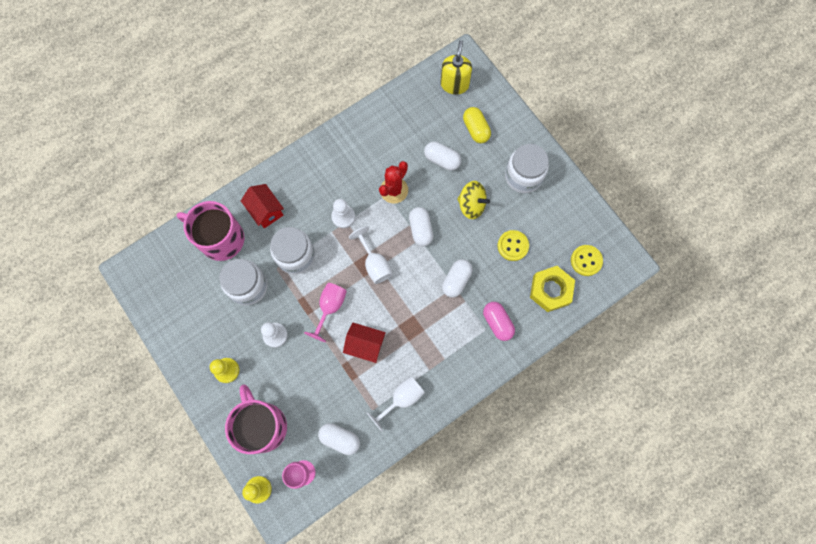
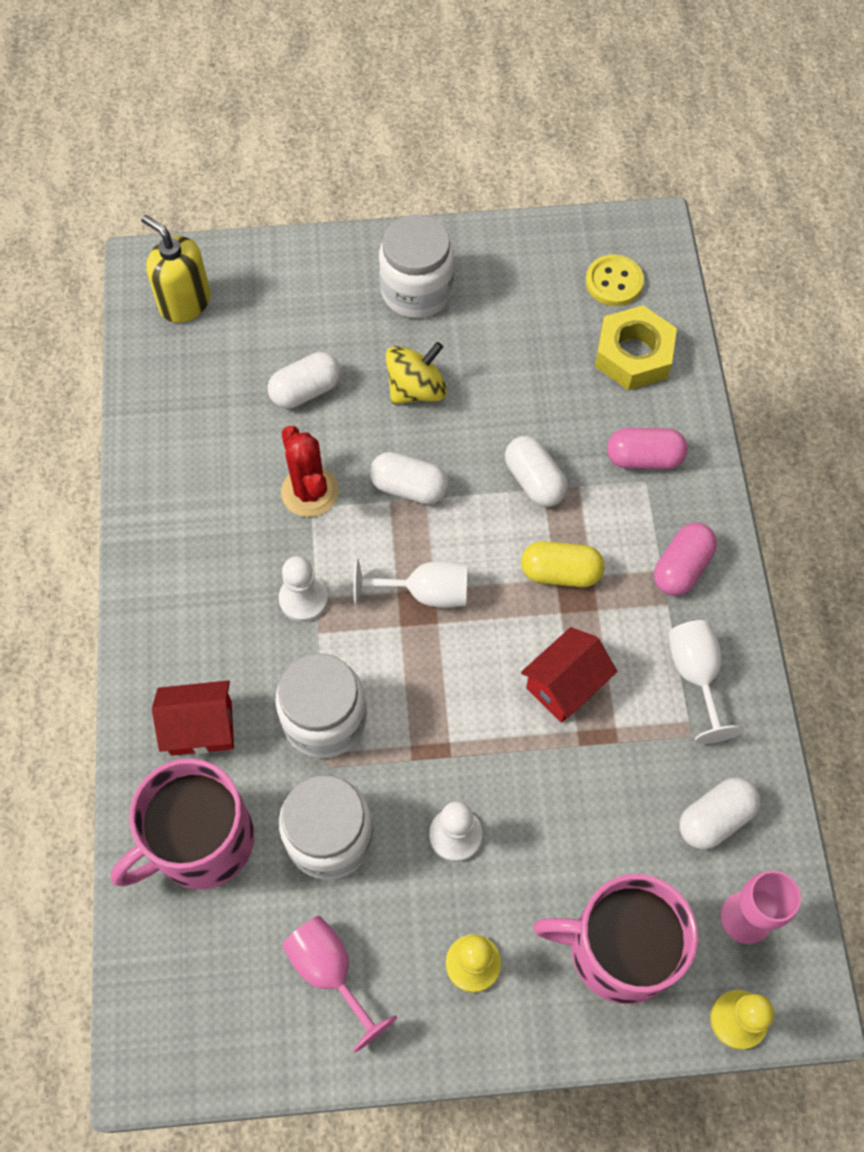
camera: 60 degrees left, 10 degrees down
(330, 308) = (460, 710): pink goblet -> pink goblet (330, 972)
(451, 367) = (681, 567): none -> pink capsule
(475, 129) = (288, 314): yellow capsule -> yellow capsule (560, 573)
(513, 246) = (526, 368): yellow button -> none

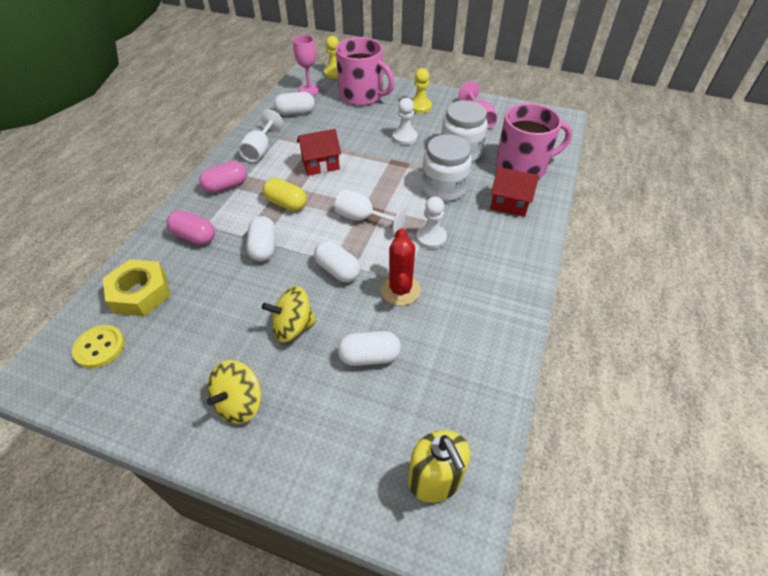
camera: 155 degrees left, 15 degrees down
(417, 291) = (239, 403): white jar -> yellow spinning top

